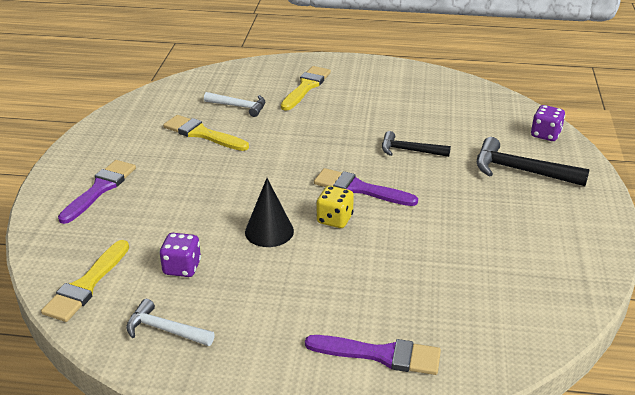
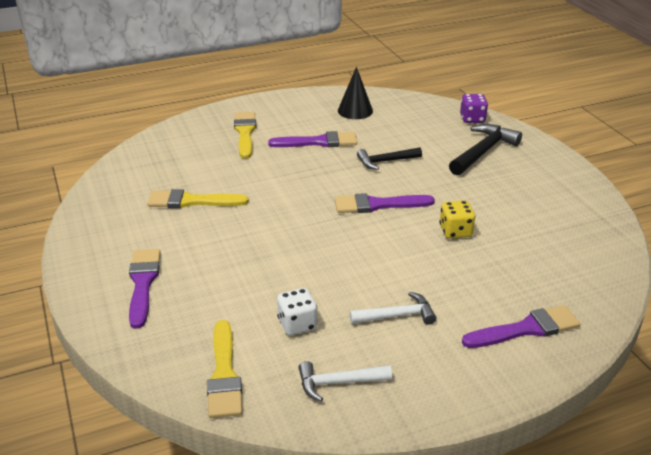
camera: 30 degrees left, 0 degrees up
(182, 268) = (297, 324): purple dice -> white dice
(239, 106) = (201, 167): white hammer -> white hammer (397, 316)
(269, 231) = (340, 265): black cone -> black cone (355, 110)
(334, 219) = (383, 236): yellow dice -> yellow dice (455, 231)
(364, 114) = (318, 142): none -> purple brush
(521, 171) = (483, 152): black hammer -> black hammer turned 135 degrees clockwise

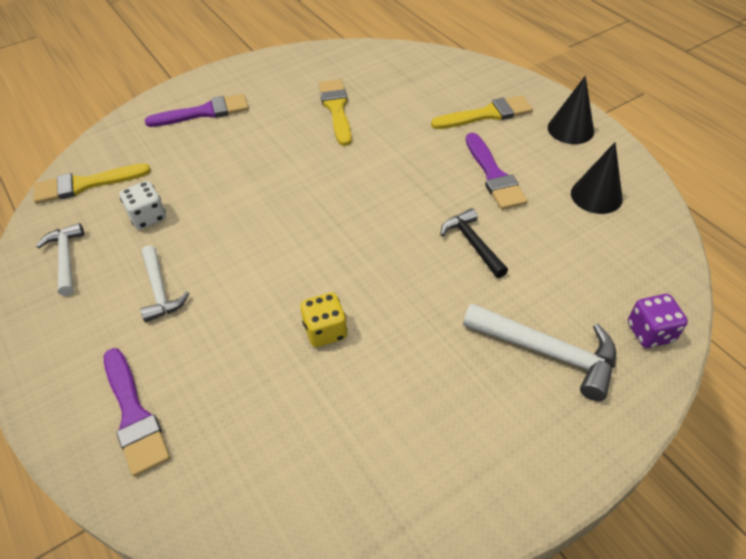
camera: 80 degrees right, 15 degrees up
(282, 105) = (570, 129): none -> black cone
(378, 205) = (367, 248): purple brush -> none
(483, 152) = (547, 352): black hammer -> white hammer

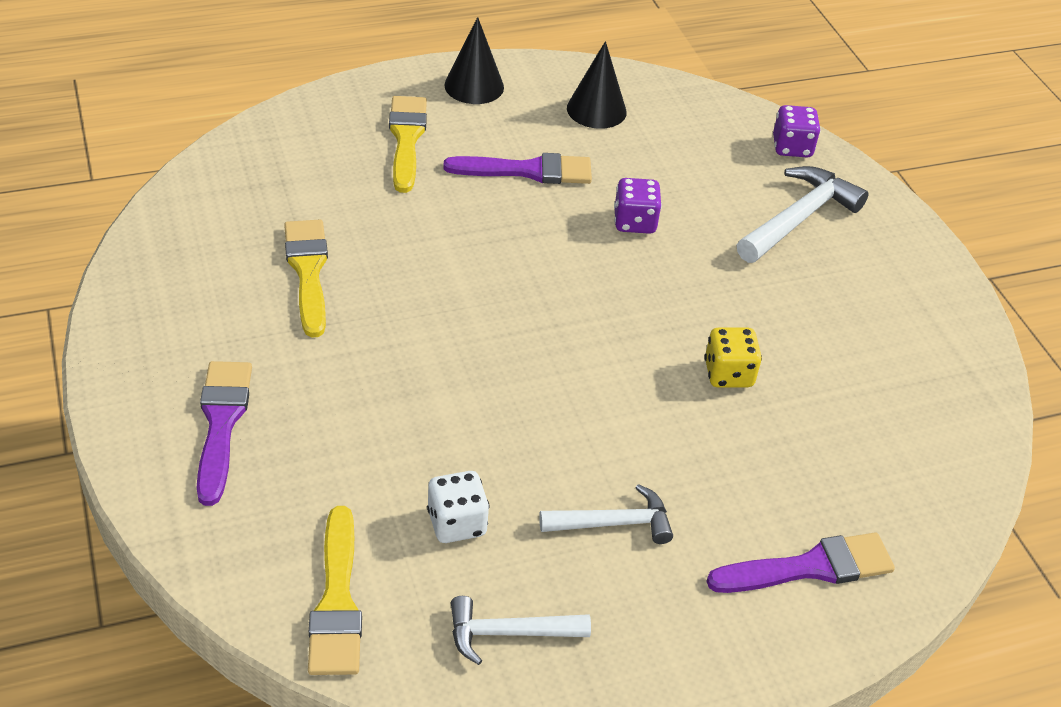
camera: 80 degrees left, 5 degrees down
(336, 109) = (308, 271): yellow brush -> yellow brush turned 75 degrees clockwise
(472, 244) = (634, 222): black hammer -> purple dice

